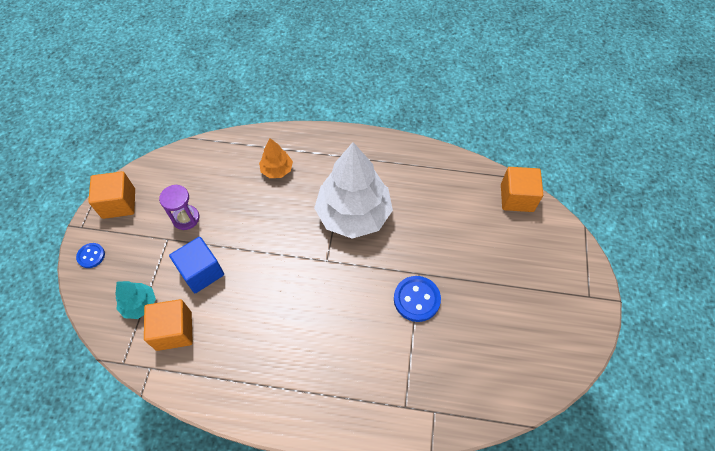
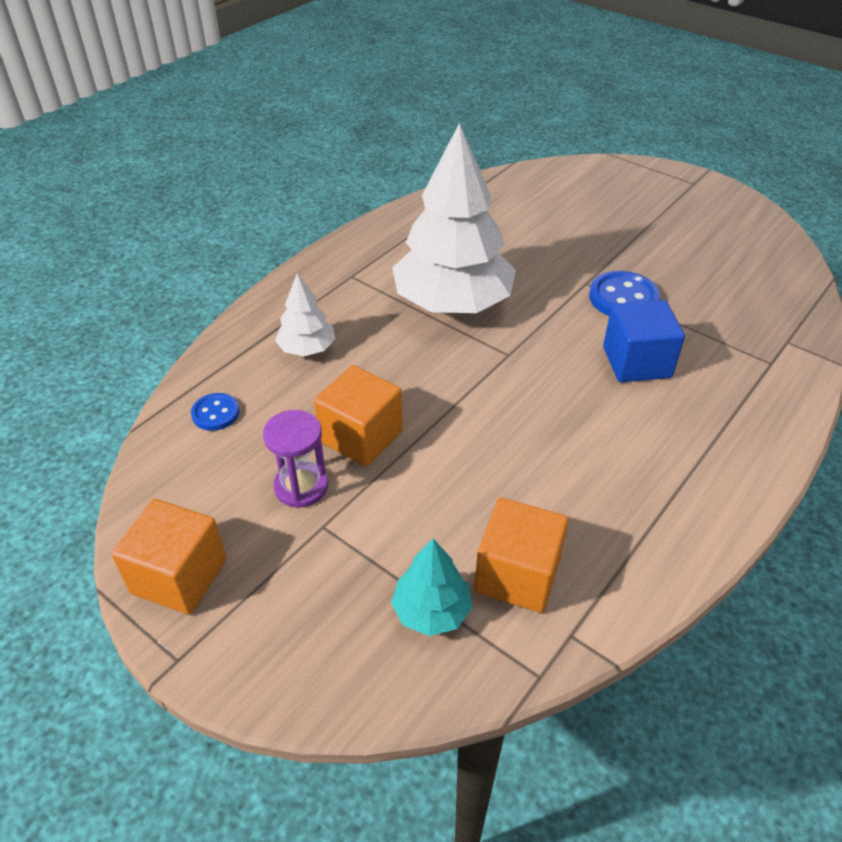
camera: 60 degrees left, 15 degrees down
(91, 256) = (263, 661): blue button -> blue button (215, 413)
(201, 272) = (426, 500): blue cube -> blue cube (636, 362)
(277, 170) = (307, 349): orange tree -> white tree
(517, 198) = (535, 177): orange cube -> orange cube (361, 436)

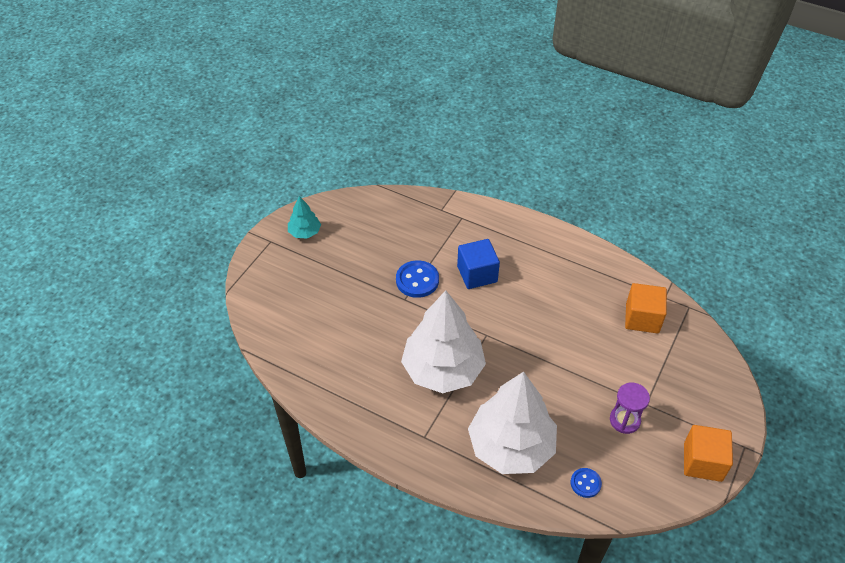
camera: 100 degrees left, 5 degrees up
(307, 349) = (511, 446): white tree -> white tree, size x2.17
(361, 436) = (578, 399): orange cube -> none
(431, 610) = (675, 349): turquoise tree -> turquoise tree (305, 232)

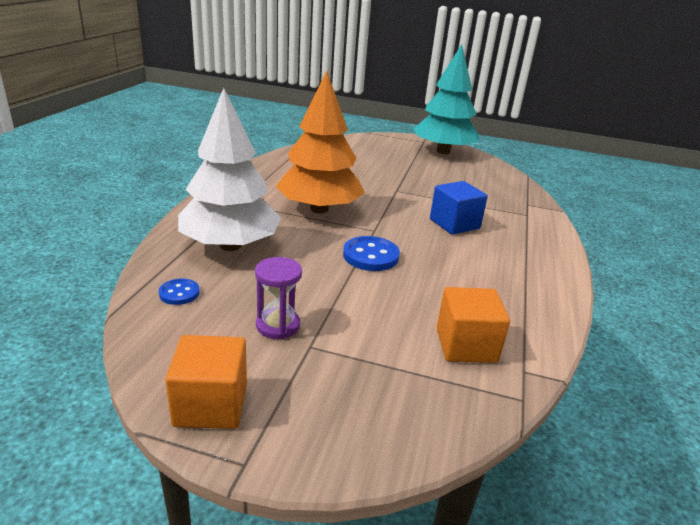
camera: 75 degrees right, 20 degrees down
(305, 232) = (443, 151): turquoise tree -> turquoise tree, size x2.17
(417, 280) = (423, 195): blue button -> blue button (370, 256)
(443, 369) = (319, 209): white tree -> orange tree

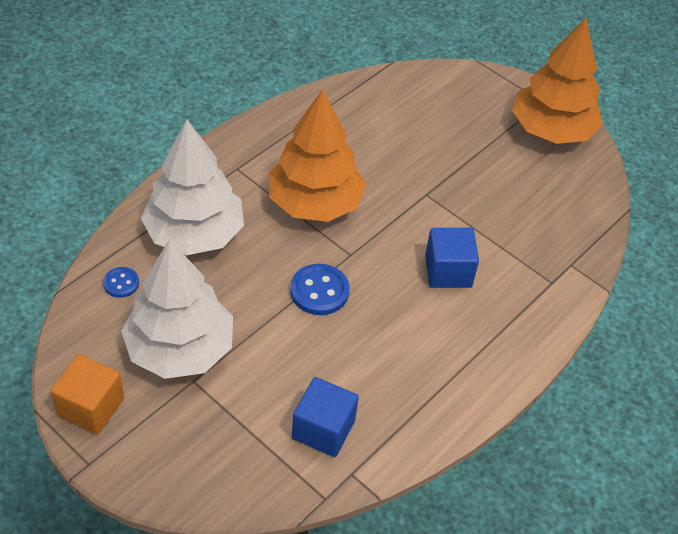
camera: 25 degrees right, 20 degrees up
(278, 325) = (180, 349): purple hourglass -> white tree
(443, 151) = (551, 130): turquoise tree -> orange tree
(466, 345) = (323, 429): orange cube -> blue cube

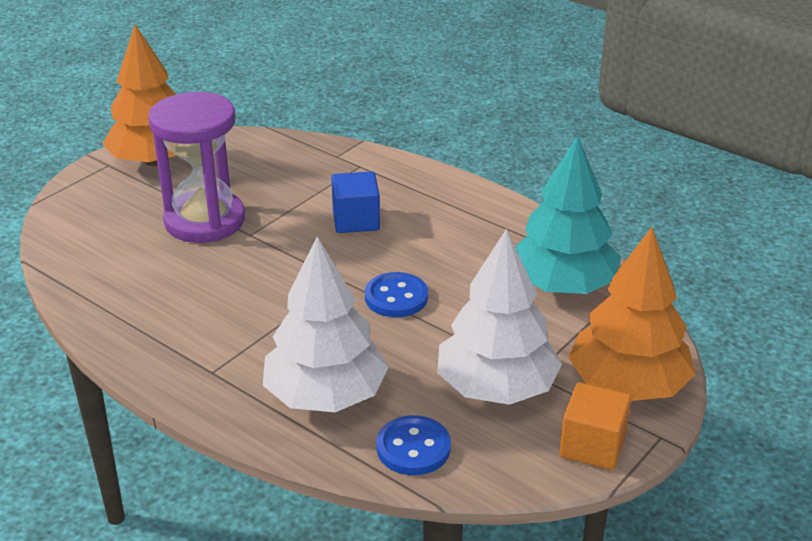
camera: 90 degrees left, 15 degrees down
(121, 283) = (413, 448): blue button -> blue button, size x1.69
(315, 203) = (268, 307): orange tree -> orange tree (627, 385)
(323, 429) = (562, 286): blue cube -> turquoise tree
(449, 164) = (205, 221): none -> purple hourglass

